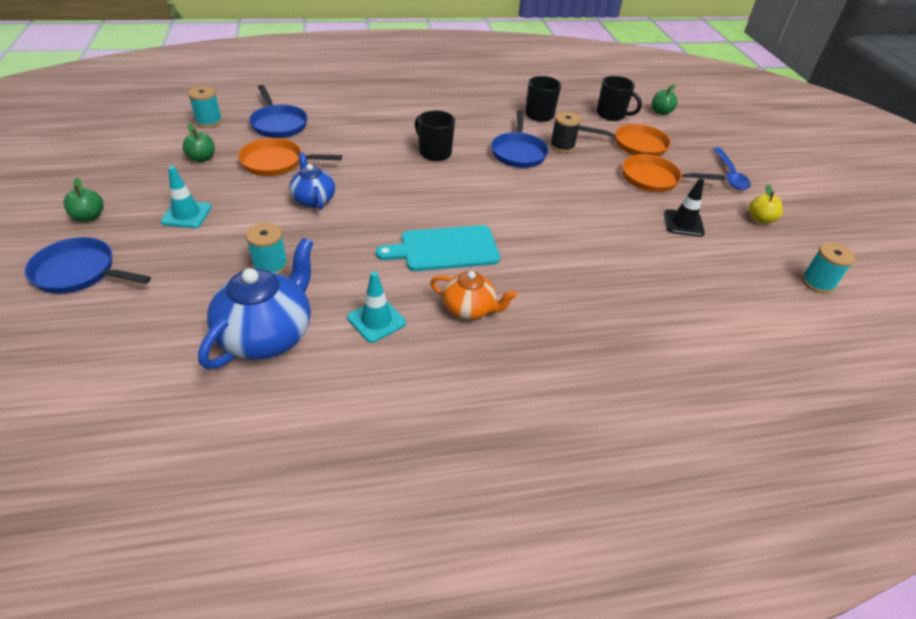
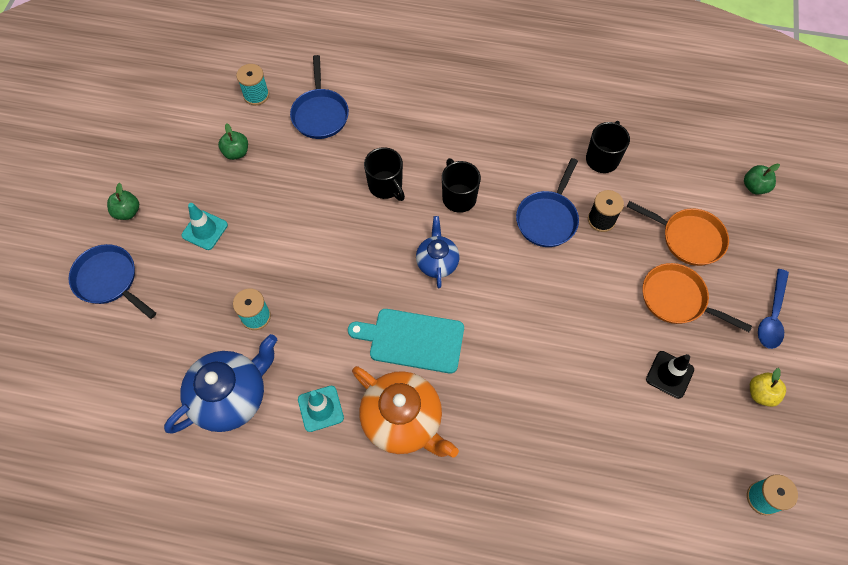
camera: 25 degrees right, 20 degrees up
(276, 163) = (301, 175): orange pan -> none
(313, 199) = (318, 238): blue teapot -> blue teapot (437, 262)
(469, 309) = (403, 421): orange teapot -> orange teapot, size x1.70
(611, 115) = (689, 178): black mug -> black mug (386, 186)

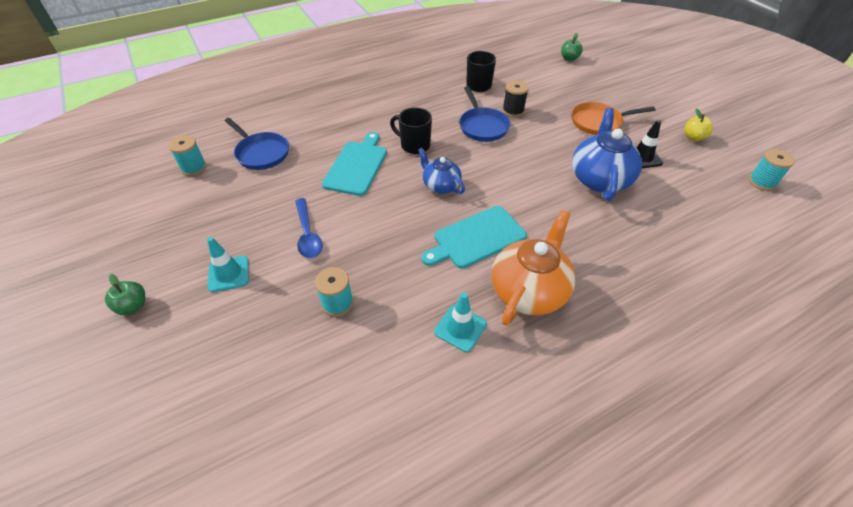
camera: 40 degrees left, 15 degrees down
(109, 280) = (158, 371): blue pan -> none
(231, 396) = (375, 376): blue teapot -> blue teapot (599, 179)
(236, 152) = (209, 209): green apple -> none
(386, 186) = (356, 166): black mug -> turquoise cutting board
(403, 421) = (529, 290): orange teapot -> orange teapot turned 60 degrees counterclockwise
(688, 238) = (568, 94): orange pan -> none
(772, 316) = (650, 103): blue spoon -> blue spoon (308, 234)

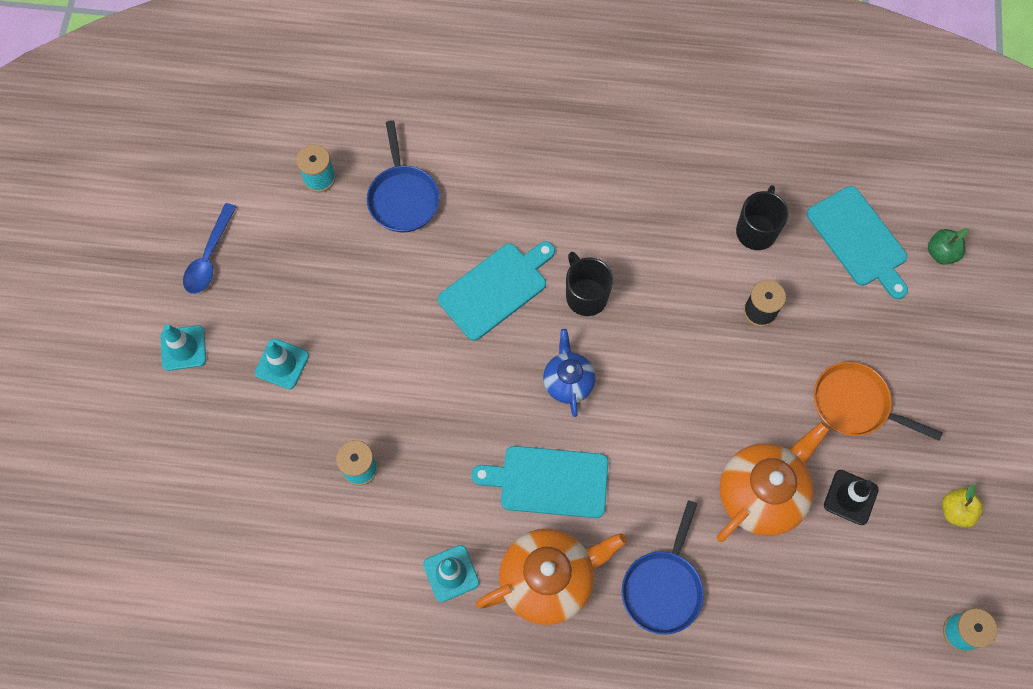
camera: 35 degrees right, 20 degrees up
(133, 306) = (183, 348): green apple -> turquoise traffic cone
(308, 234) = (382, 361): blue spoon -> blue spoon (209, 257)
(482, 126) = (695, 315): blue pan -> blue pan (663, 587)
(529, 69) = (859, 240): none -> turquoise cutting board
(599, 179) = (762, 493): blue teapot -> orange teapot

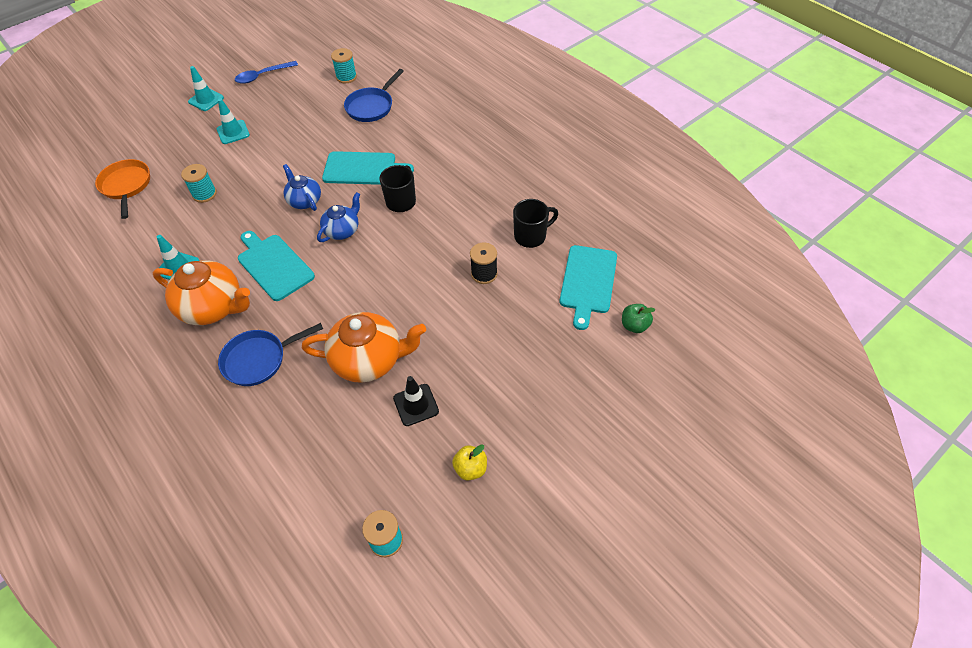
camera: 45 degrees right, 15 degrees down
(483, 381) = (304, 201): none -> blue teapot
(855, 404) = (480, 360): orange pan -> orange pan (126, 186)

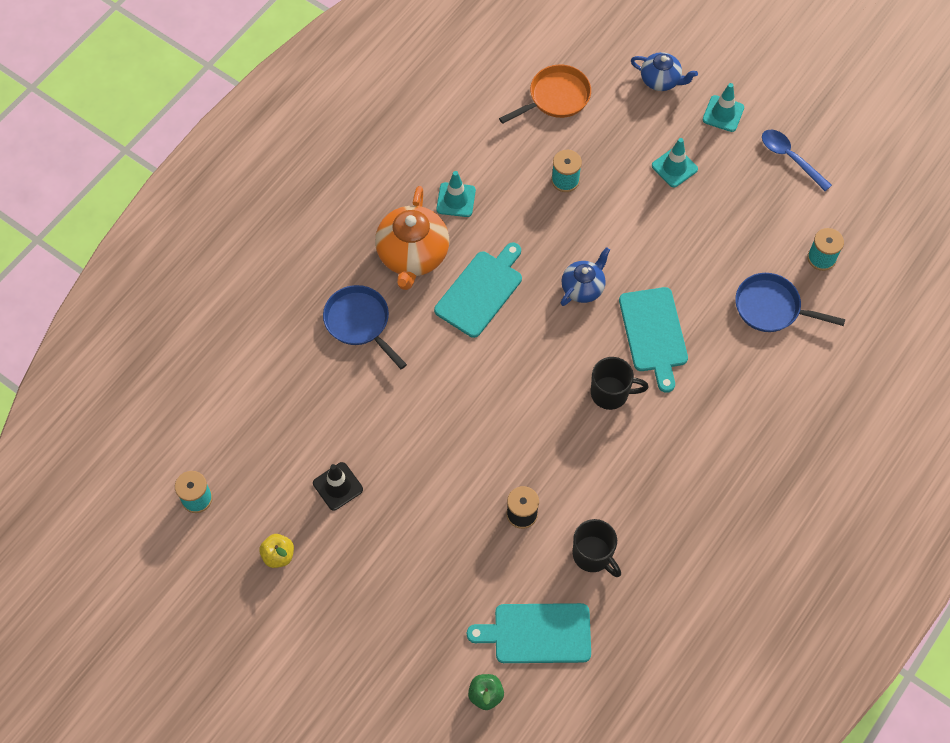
camera: 75 degrees right, 10 degrees up
(342, 230) = (548, 343): blue teapot -> blue teapot (661, 80)
(369, 360) = (381, 426): orange teapot -> none

